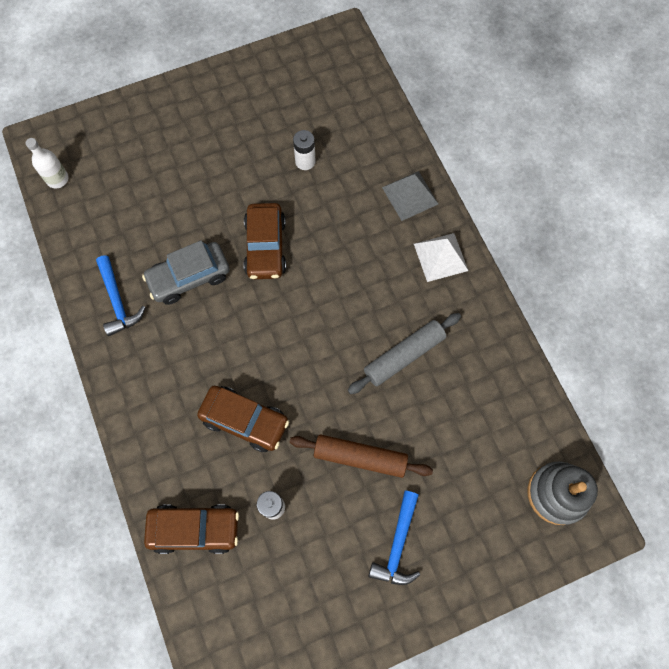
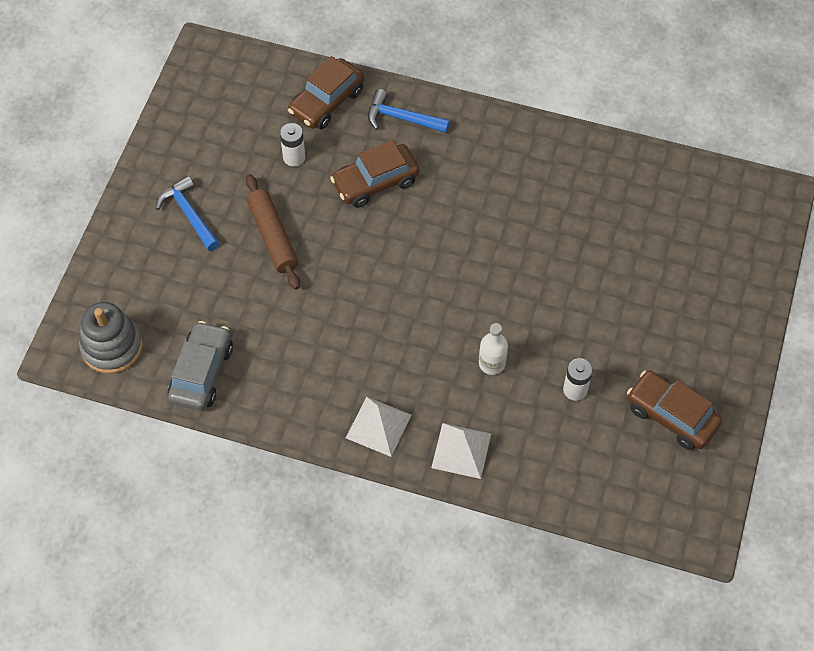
camera: 130 degrees right, 10 degrees down
(57, 179) = (722, 188): white bottle -> white bottle (492, 363)
(117, 301) = (558, 162): blue hammer -> blue hammer (402, 118)
(189, 277) = (535, 223): grey car -> grey car (201, 372)
(265, 247) = (513, 297): brown car -> brown car (671, 416)
(360, 457) = (273, 236): brown rolling pin -> brown rolling pin turned 75 degrees counterclockwise
(404, 356) = (320, 327): grey rolling pin -> none
(410, 195) = (461, 450): grey pyramid -> white pyramid

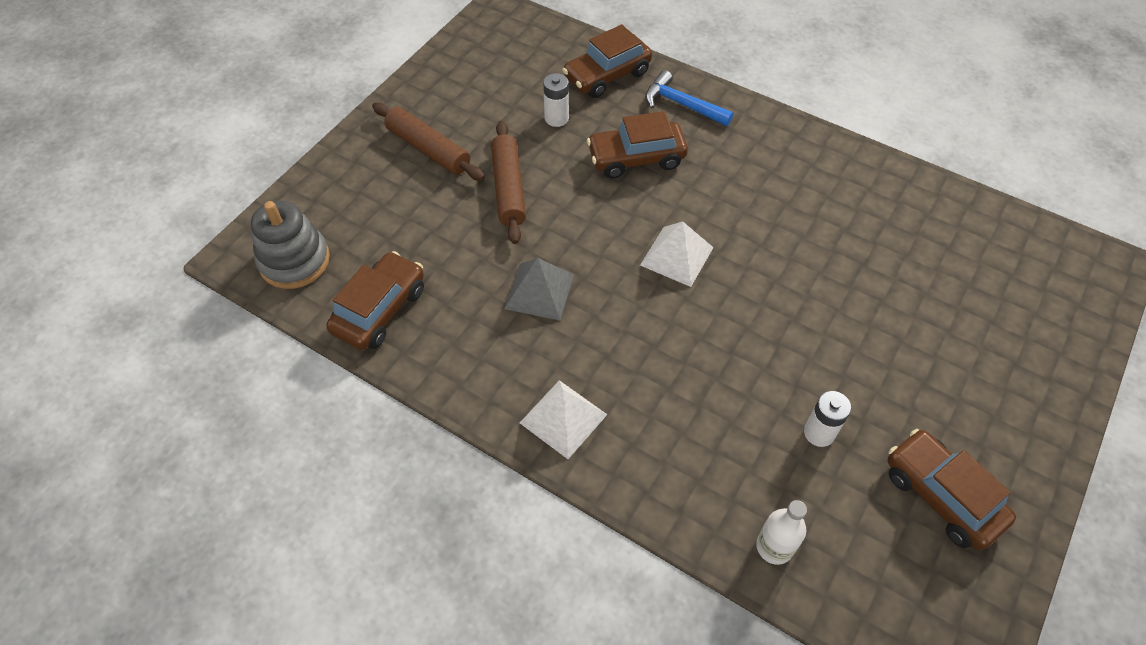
camera: 15 degrees right, 5 degrees down
(189, 214) = (428, 149): blue hammer -> brown rolling pin
(201, 372) = (380, 310): grey car -> brown car
(328, 325) = (539, 291): none -> grey pyramid
(461, 450) = (657, 473): white pyramid -> white pyramid (677, 256)
(492, 363) = (721, 377): white bottle -> white bottle (774, 546)

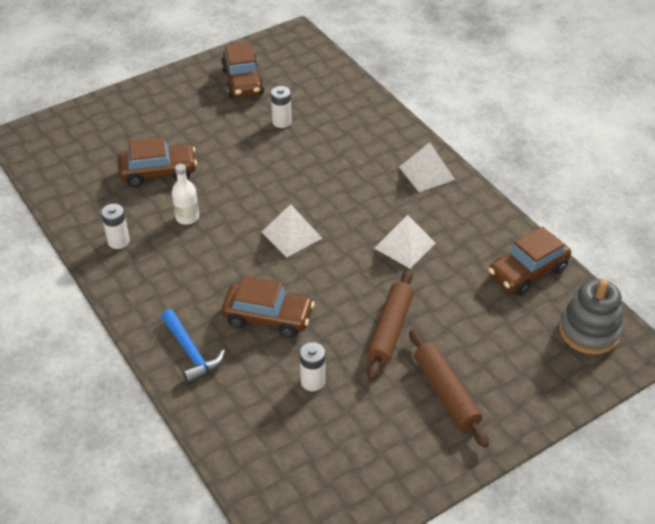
camera: 155 degrees left, 10 degrees down
(539, 291) = (405, 245): grey pyramid -> white pyramid
(607, 75) = (236, 411): brown car -> brown car (158, 172)
(774, 546) = (345, 91): white bottle -> white bottle (187, 217)
(850, 180) = (118, 241): none -> white battery

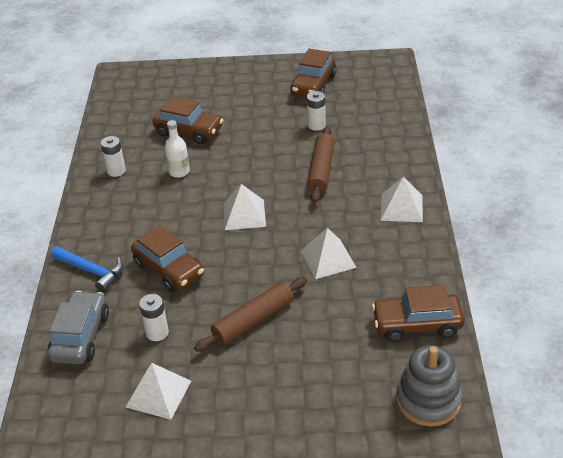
camera: 35 degrees right, 5 degrees down
(191, 352) = (91, 271): blue hammer -> blue hammer turned 60 degrees counterclockwise
(242, 420) = (81, 336): none -> grey car
(366, 435) = (158, 394): none -> white pyramid
(446, 393) = (252, 392): brown rolling pin -> brown rolling pin (321, 170)

